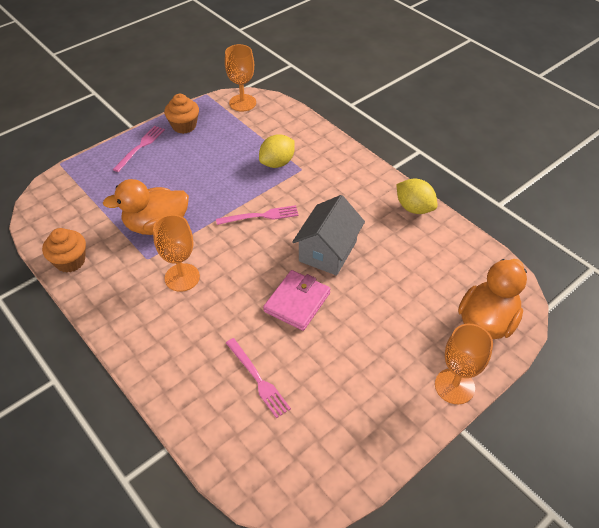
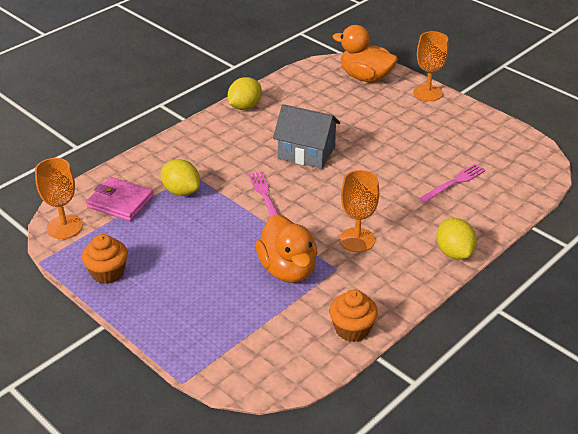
camera: 95 degrees left, 10 degrees down
(140, 147) = (149, 307): pink fork -> none
(141, 355) = (454, 252): none -> yellow lemon
(297, 302) = (369, 167): pink wallet -> pink wallet (120, 202)

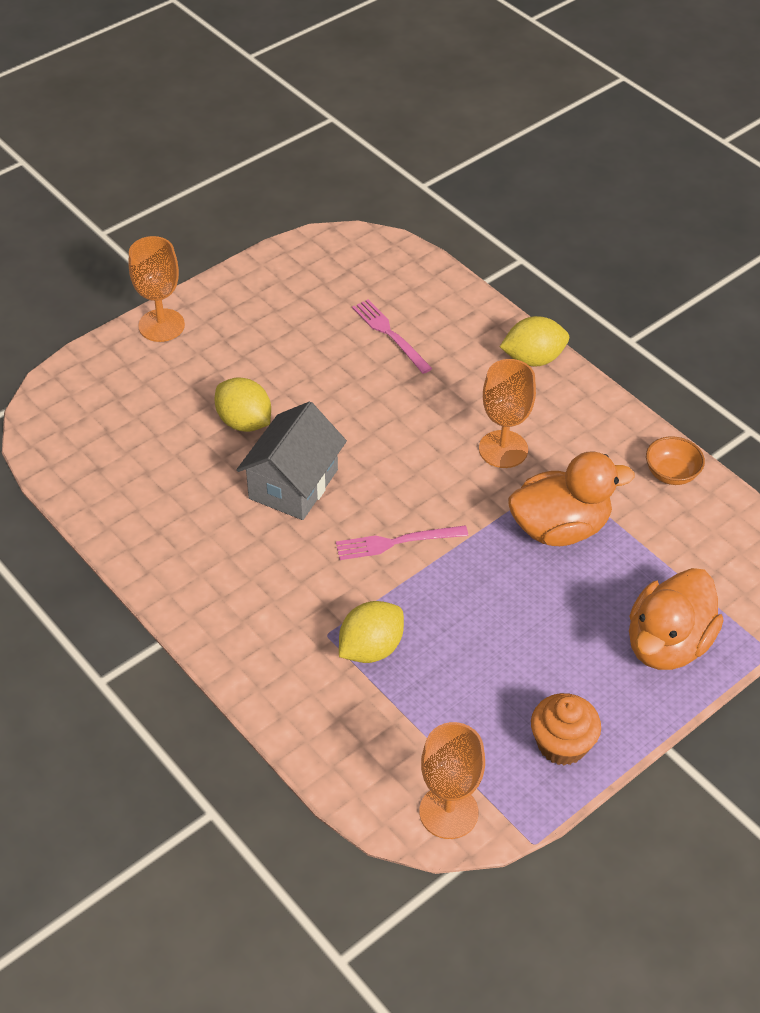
camera: 85 degrees left, 10 degrees up
(120, 202) = (390, 733): pink wallet -> none
(245, 106) = (144, 554): yellow lemon -> yellow lemon (244, 422)
(352, 329) = (671, 473): orange cupcake -> orange bowl
(365, 77) = (96, 390): orange duck -> orange duck (667, 644)

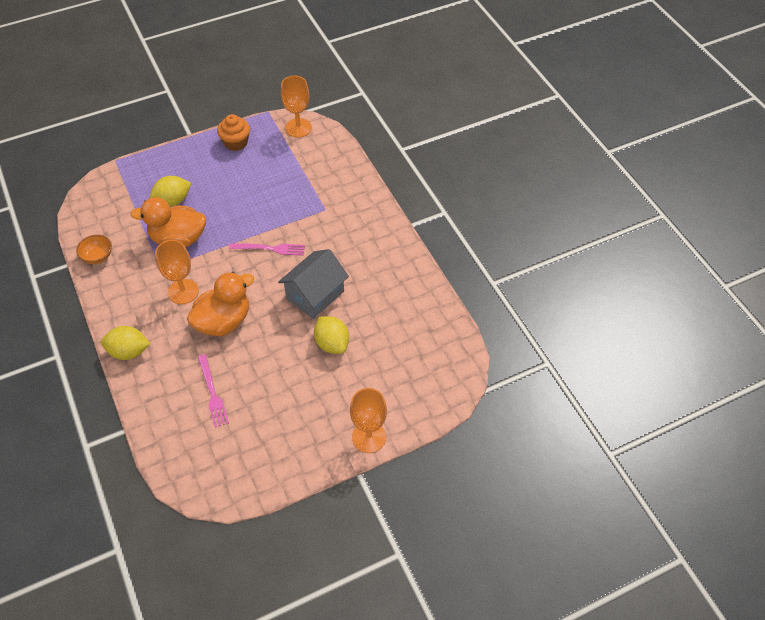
camera: 165 degrees left, 5 degrees up
(371, 648) = (305, 198): yellow lemon -> yellow lemon (173, 201)
(667, 644) = (161, 173): orange duck -> orange duck (223, 321)

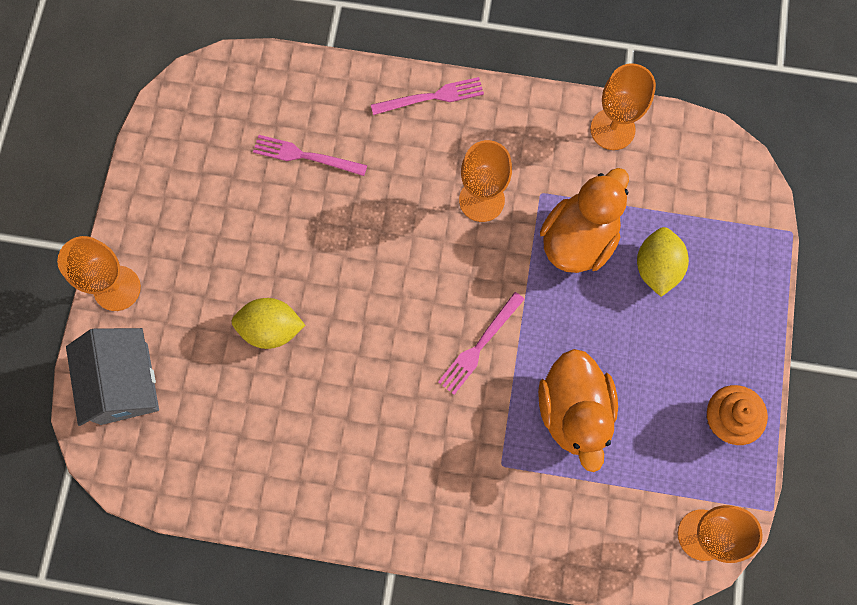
camera: 125 degrees right, 20 degrees up
(97, 257) = (612, 129): orange bowl -> orange goblet
(129, 352) = (431, 97): yellow lemon -> pink fork
(223, 321) = (399, 222): orange duck -> orange duck (574, 411)
(315, 295) = (360, 355): grey house -> grey house (124, 383)

